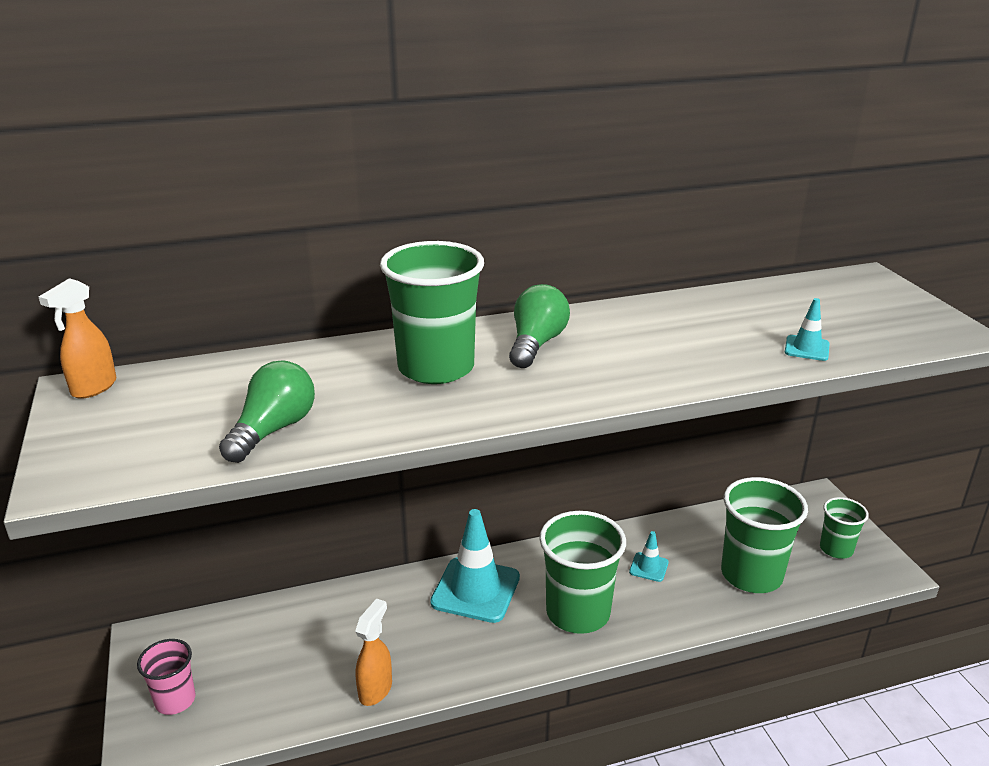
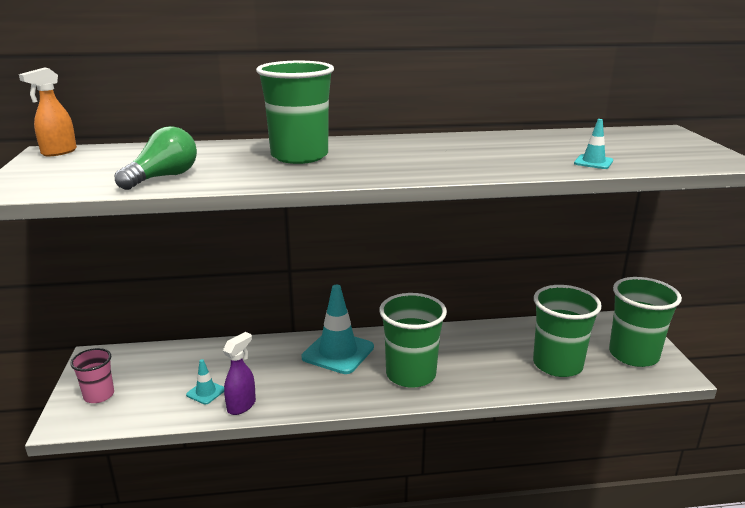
camera: 10 degrees right, 5 degrees down
(375, 690) = (242, 405): orange spray bottle -> purple spray bottle
(536, 344) = (381, 149): green light bulb -> none
(648, 567) = (476, 352): turquoise traffic cone -> turquoise traffic cone (206, 392)
(836, 549) = (633, 355): green cup -> green cup, size x1.80

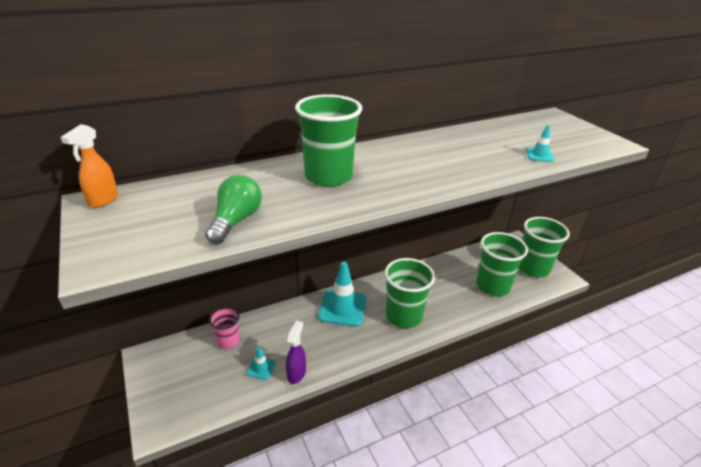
camera: 20 degrees left, 10 degrees up
(99, 395) = (172, 393): pink cup -> pink cup (228, 341)

